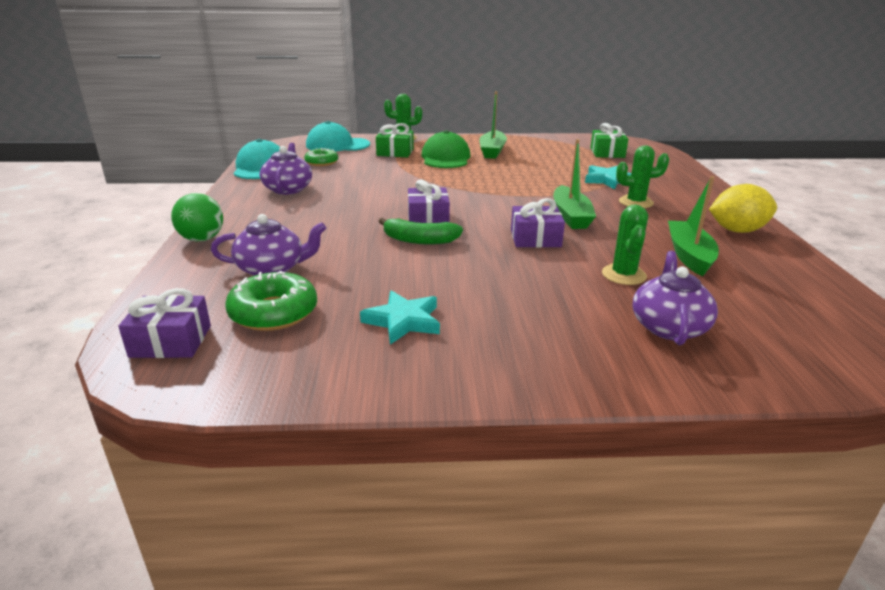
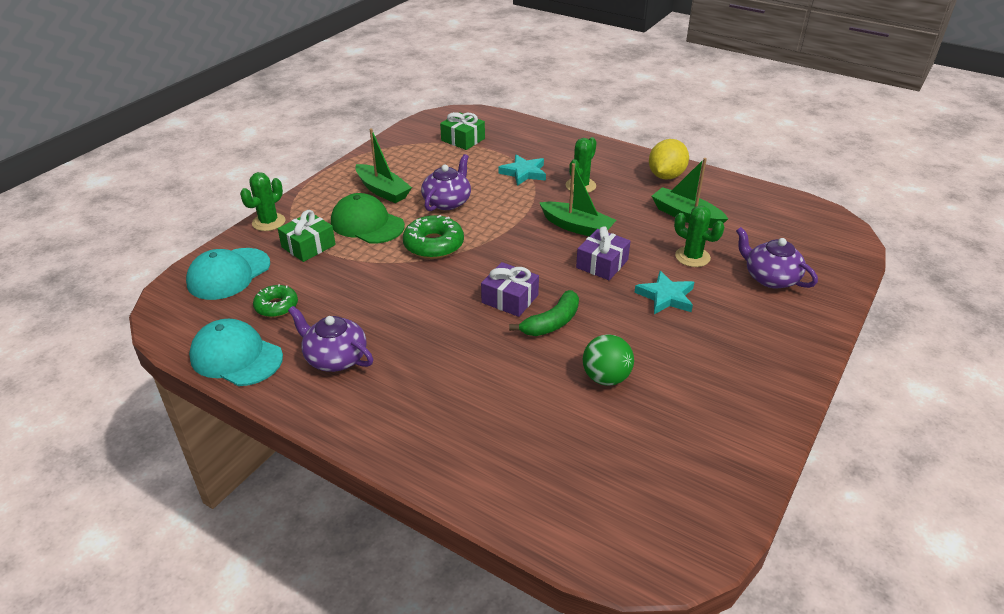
camera: 55 degrees left, 10 degrees up
(171, 341) = (630, 533): purple gift -> none
(202, 239) = (418, 462): green ball -> green ball (606, 378)
(272, 269) = (535, 431): purple teapot -> purple teapot (447, 202)
(273, 312) = (623, 455): green donut -> green donut (433, 245)
(403, 321) = (686, 388): turquoise star -> turquoise star (666, 297)

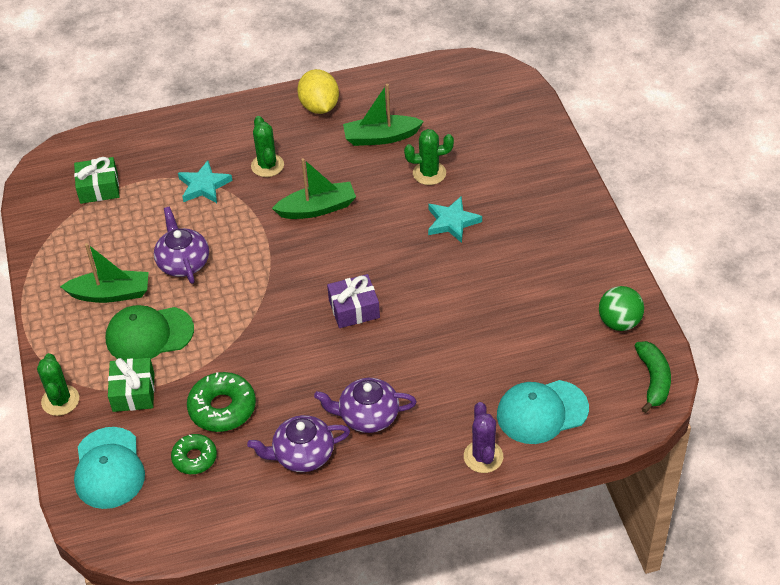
camera: 45 degrees left, 10 degrees up
(236, 357) = (231, 517): turquoise cap -> turquoise cap (542, 412)
(433, 245) = (233, 310): green donut -> green donut (222, 408)
(447, 470) = (483, 456): none -> purple cactus
(552, 323) = (407, 304): green banana -> green banana (653, 380)
(602, 264) = (377, 228): purple gift -> none
(606, 378) = (491, 315): green ball -> green ball (619, 322)
(770, 278) = (497, 153): purple teapot -> purple teapot (367, 416)

